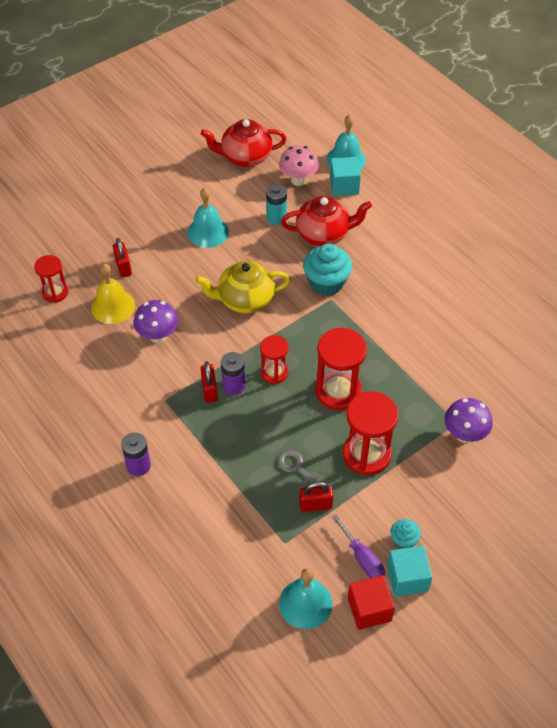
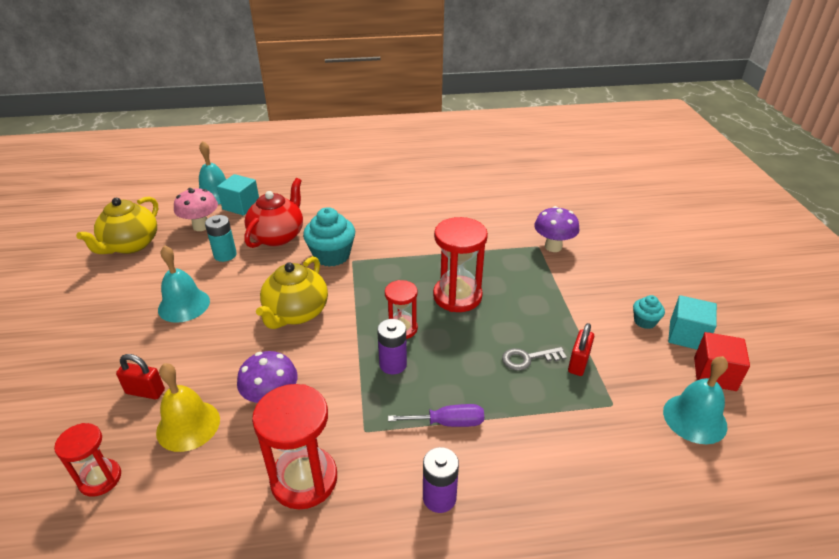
camera: 60 degrees left, 15 degrees down
(209, 390) = (383, 386): red padlock -> none
(245, 157) = (130, 245): red teapot -> yellow teapot
(362, 558) = (654, 355): purple screwdriver -> purple screwdriver (448, 423)
(366, 454) = (539, 307): red hourglass -> red hourglass (304, 479)

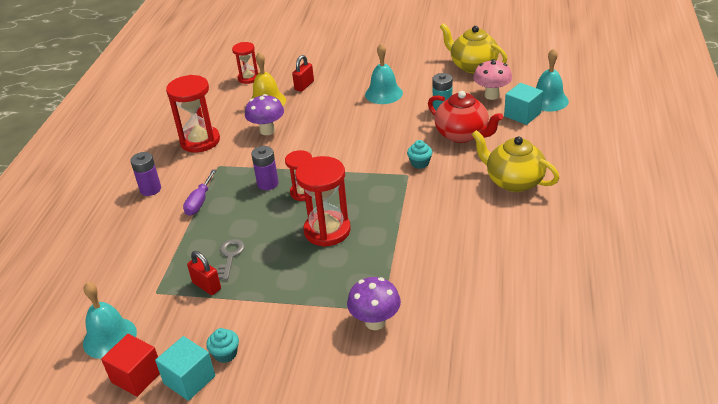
camera: 110 degrees right, 0 degrees up
(296, 313) = (349, 142): yellow teapot -> yellow teapot (513, 181)
(332, 255) = (420, 163): turquoise cupcake -> turquoise cupcake, size x0.52

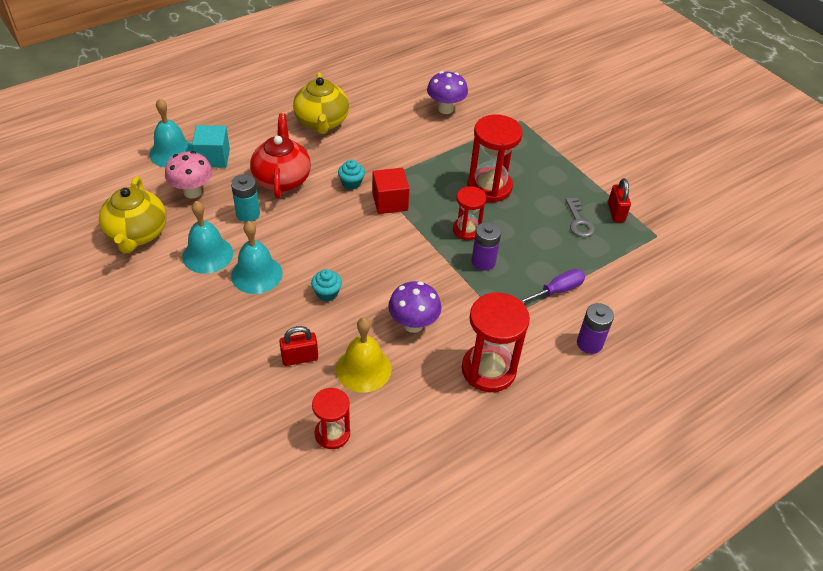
camera: 140 degrees left, 10 degrees up
(109, 337) = (713, 226): turquoise bell -> turquoise bell (208, 254)
(137, 376) = (708, 189): red cube -> red cube (390, 202)
(189, 380) = (674, 165): turquoise cube -> none
(225, 354) = (640, 163): turquoise cupcake -> turquoise cupcake (327, 293)
(230, 256) = (579, 221): grey key -> grey key turned 60 degrees counterclockwise
(375, 322) = (533, 117): purple mushroom -> purple mushroom (445, 109)

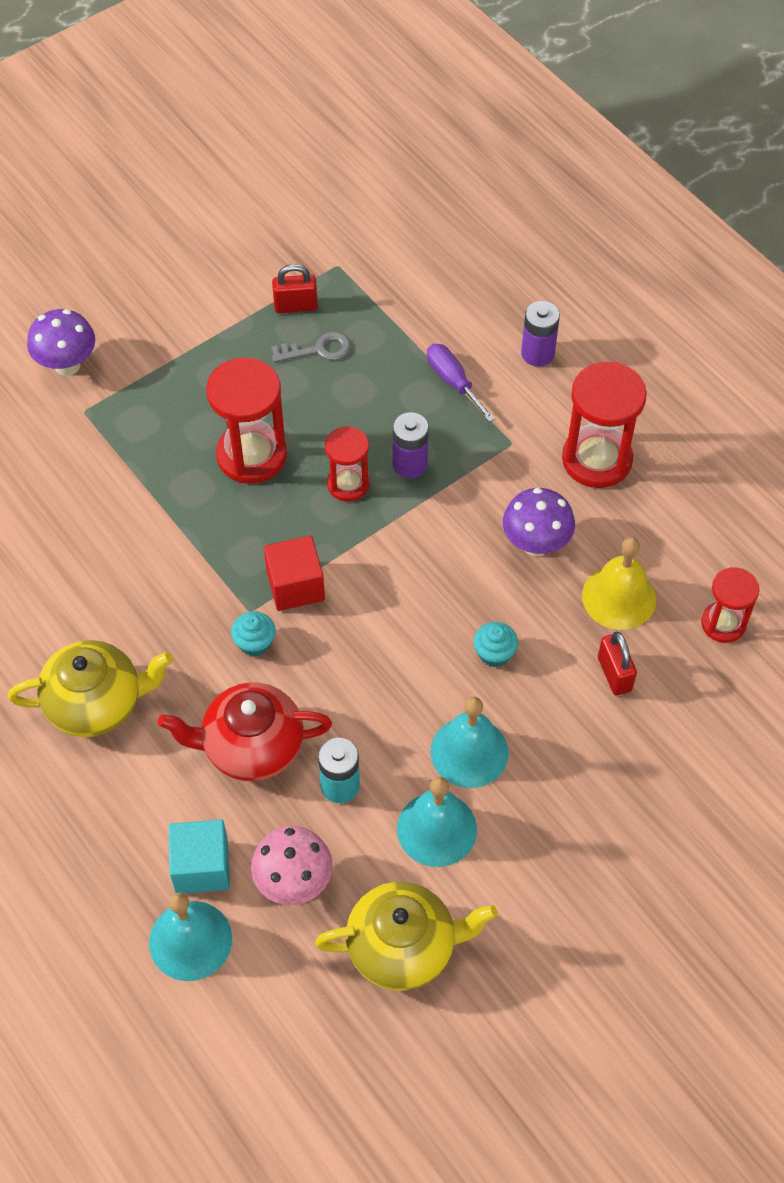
camera: 90 degrees left, 10 degrees up
(445, 109) = (55, 516): purple mushroom -> purple mushroom (67, 365)

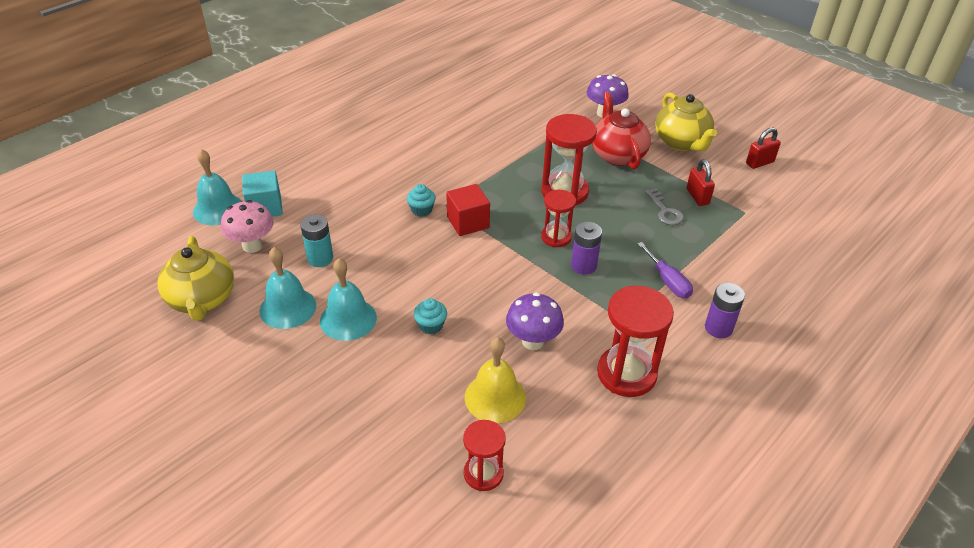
camera: 80 degrees right, 15 degrees down
(96, 703) = (371, 155): yellow teapot -> yellow teapot (681, 142)
(251, 747) = (346, 217): red teapot -> red teapot (617, 155)
(453, 381) = (668, 281): purple screwdriver -> purple screwdriver turned 105 degrees clockwise
(614, 674) = (422, 399): red padlock -> red padlock (759, 163)

